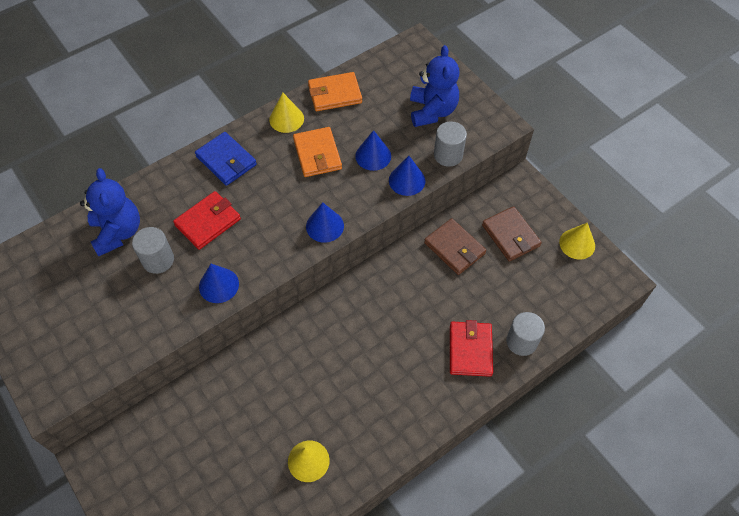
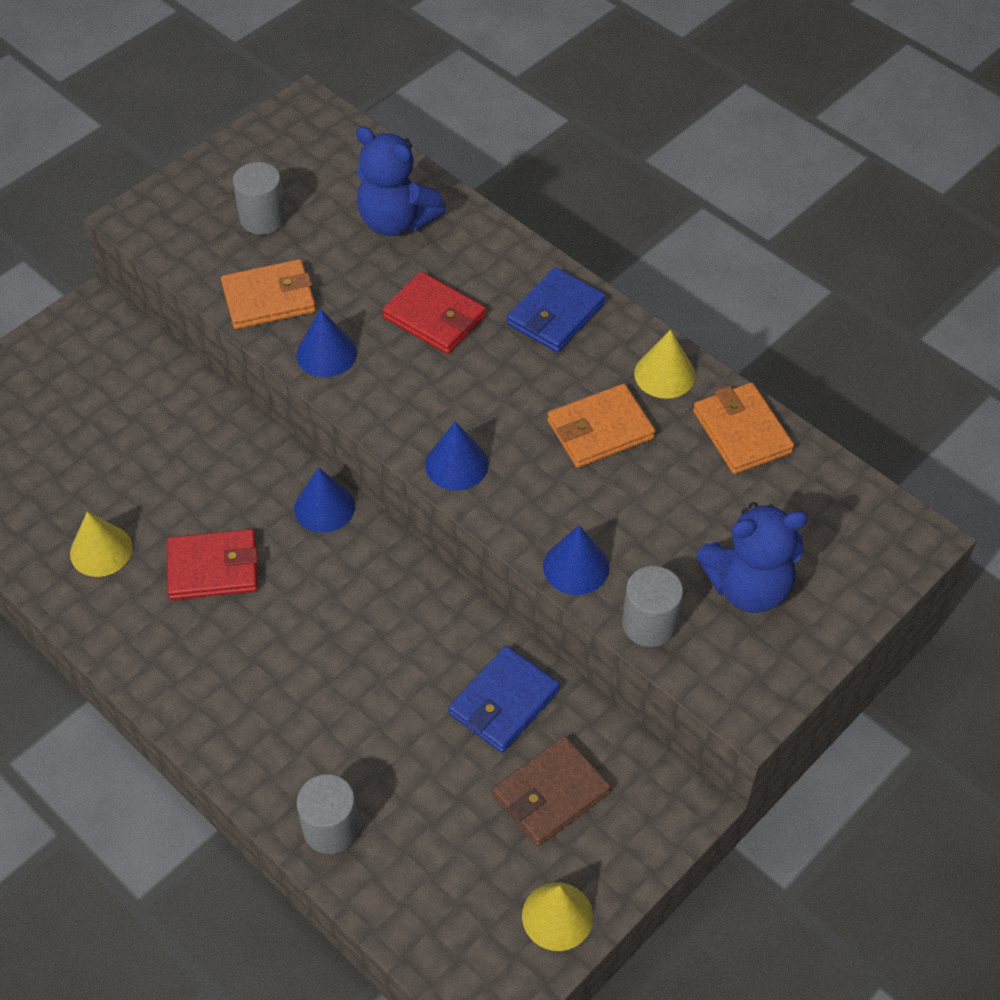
camera: 80 degrees right, 5 degrees down
(118, 232) = (396, 221): blue teddy bear -> blue teddy bear turned 60 degrees clockwise
(158, 260) = (357, 276): grey cylinder -> grey cylinder (263, 218)
(159, 314) = (269, 298): none -> orange wallet
(373, 156) = (617, 509): blue cone -> blue cone (324, 507)
(454, 248) = (504, 702): brown wallet -> blue wallet
(470, 350) = (304, 747): red wallet -> red wallet (213, 568)

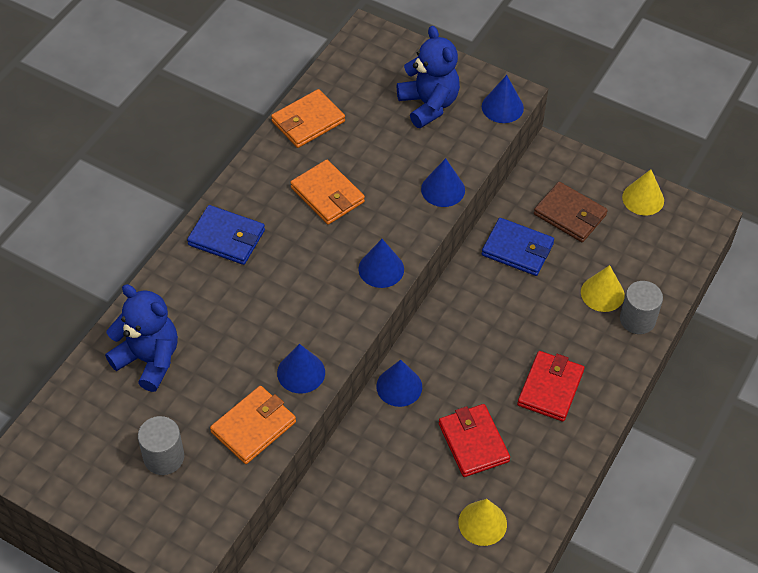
camera: 105 degrees left, 0 degrees up
(269, 298) = (253, 427): orange wallet -> orange wallet turned 75 degrees clockwise
(396, 221) = (149, 360): blue teddy bear -> blue teddy bear turned 75 degrees counterclockwise
(434, 317) = (247, 311): red wallet -> red wallet (550, 388)
(649, 624) = (472, 147): grey cylinder -> none
(664, 374) = (268, 168): yellow cone -> yellow cone (602, 293)
(725, 686) = (502, 107): none -> blue cone

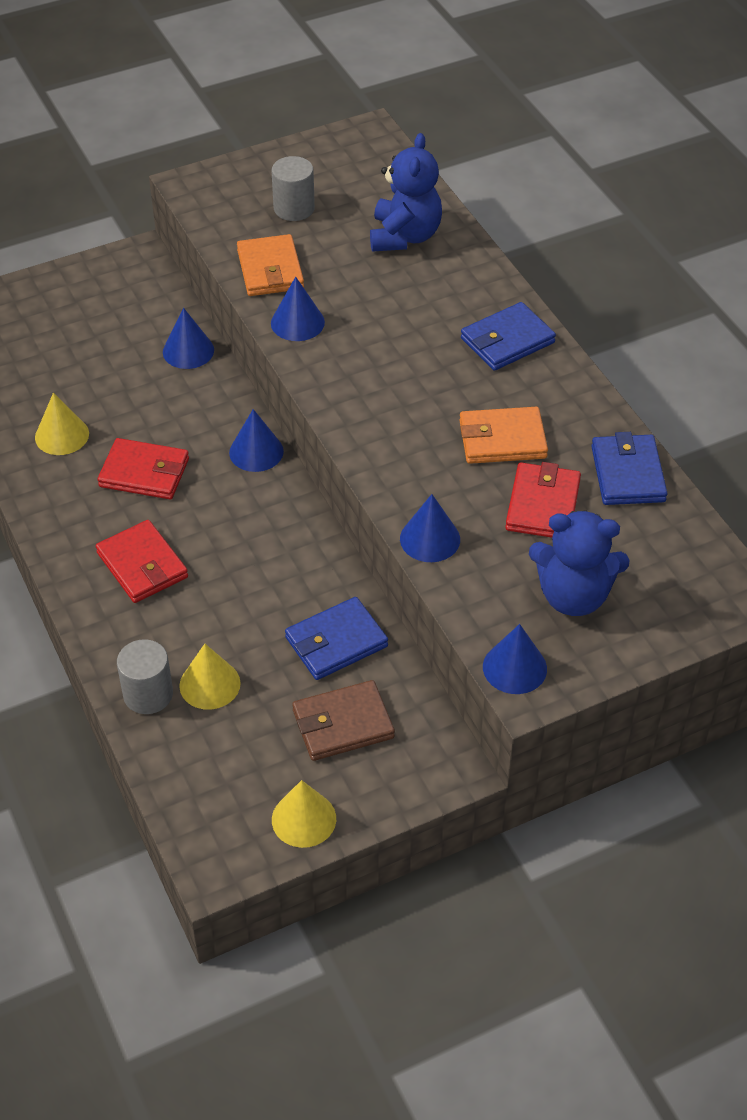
camera: 125 degrees right, 5 degrees down
(149, 360) = (404, 236): blue teddy bear -> blue teddy bear turned 60 degrees counterclockwise
(308, 121) = (628, 474): orange wallet -> blue wallet
(368, 149) = (543, 505): none -> red wallet
(381, 269) = (366, 434): blue cone -> blue cone (188, 351)

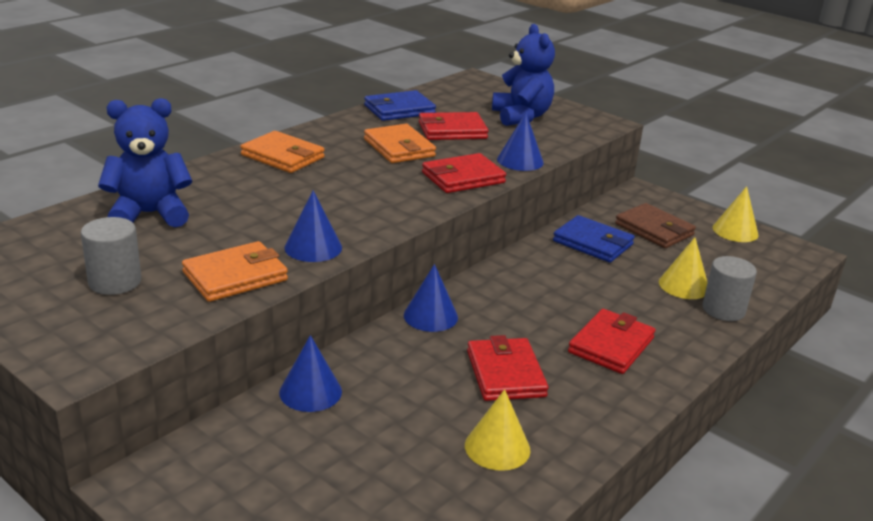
camera: 115 degrees left, 20 degrees down
(401, 470) = (463, 178): none -> red wallet
(507, 340) = (282, 156): blue wallet -> orange wallet
(514, 667) = (595, 127): blue cone -> none

